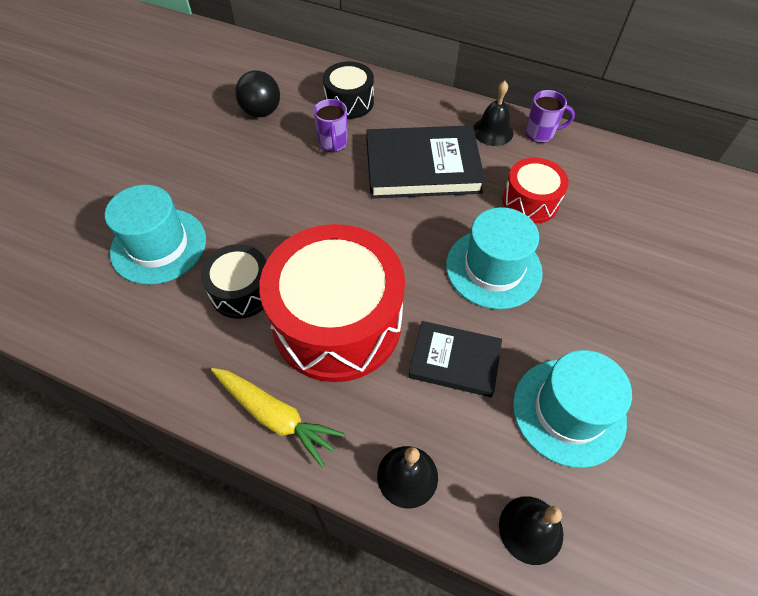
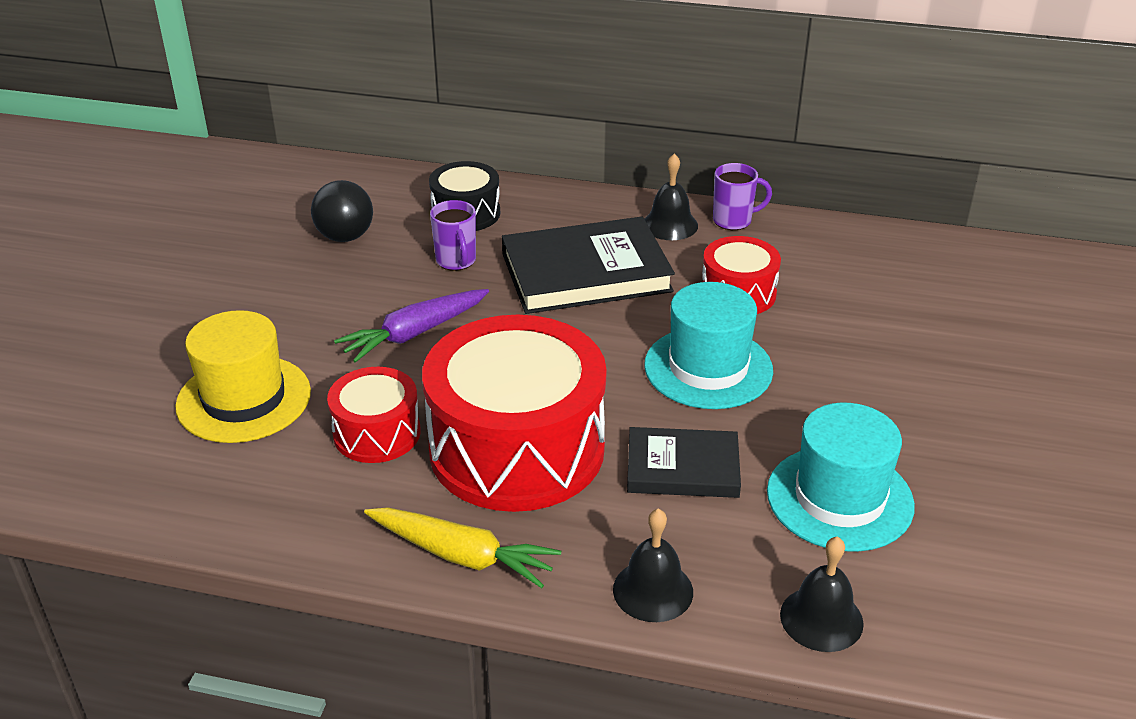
camera: 10 degrees left, 20 degrees down
(159, 245) = (244, 399): turquoise hat -> yellow hat
(242, 291) = (377, 433): black drum -> red drum
(289, 204) = (415, 333): none -> purple carrot

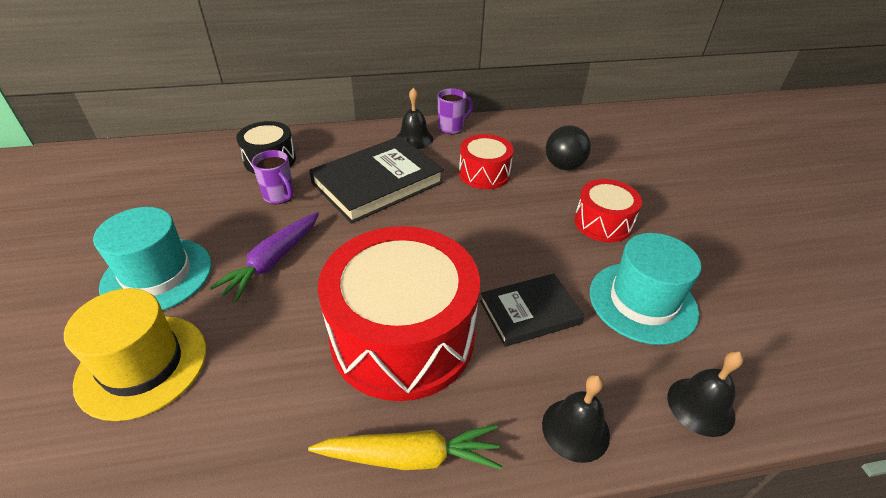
camera: 25 degrees left, 5 degrees up
(345, 237) = (182, 197): black ball -> black ball (563, 166)
(377, 433) = (280, 360): red drum -> red drum (603, 223)
(708, 368) = (498, 230): turquoise hat -> turquoise hat (157, 275)

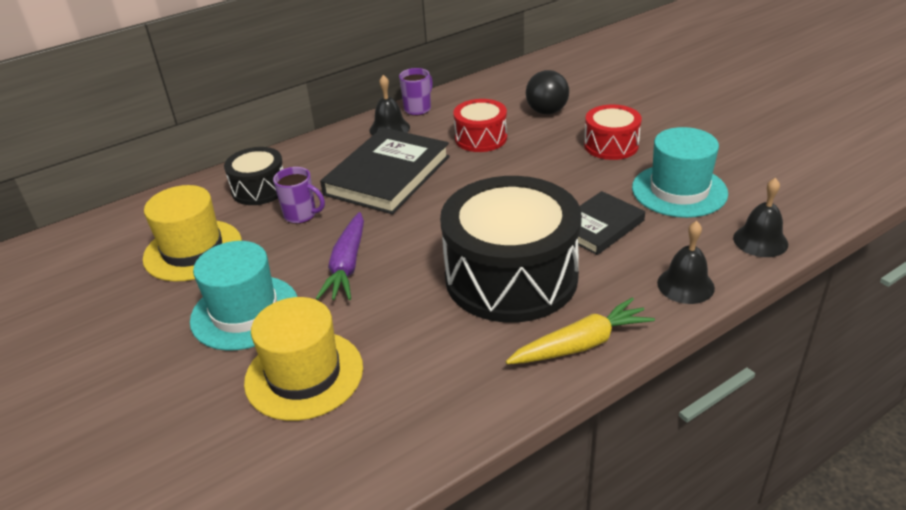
camera: 20 degrees left, 5 degrees down
(175, 198) = (193, 250): none -> yellow hat
(402, 336) = (511, 277): red drum -> black drum

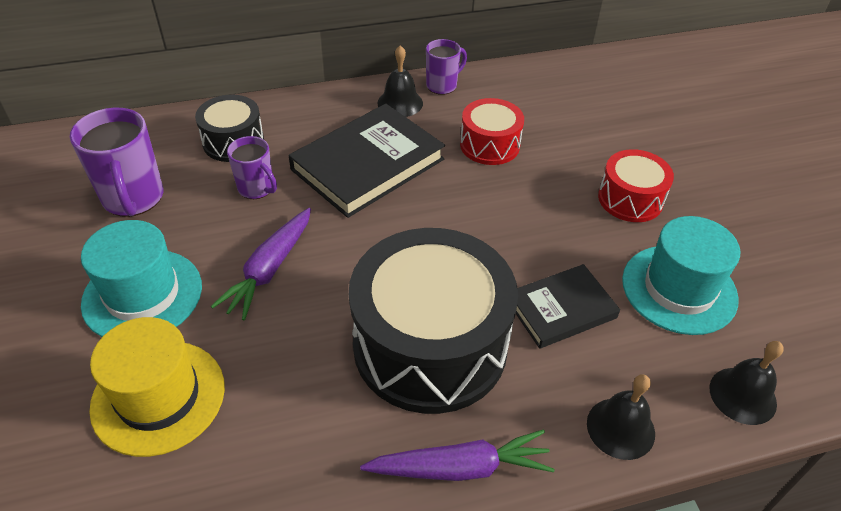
camera: 15 degrees right, 10 degrees up
(193, 250) = (133, 199): yellow hat -> purple mug
(546, 111) = (580, 130): black ball -> none
(580, 344) = (460, 467): yellow carrot -> purple carrot

